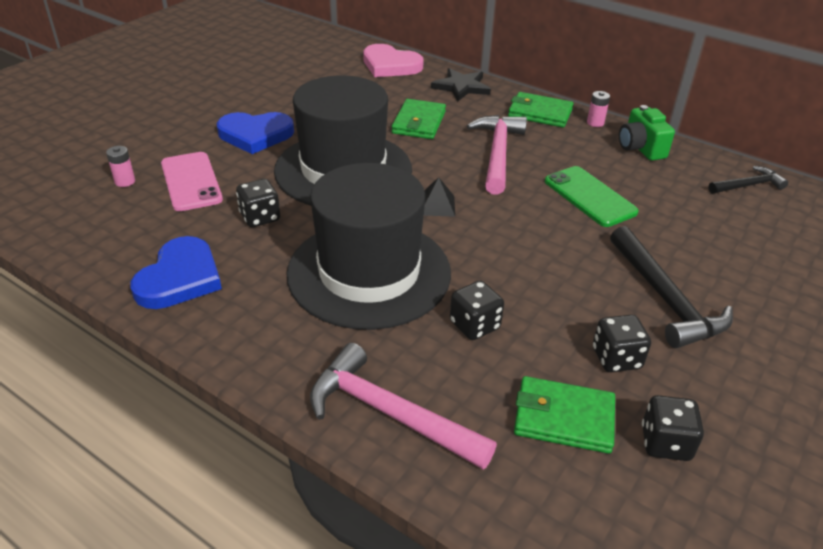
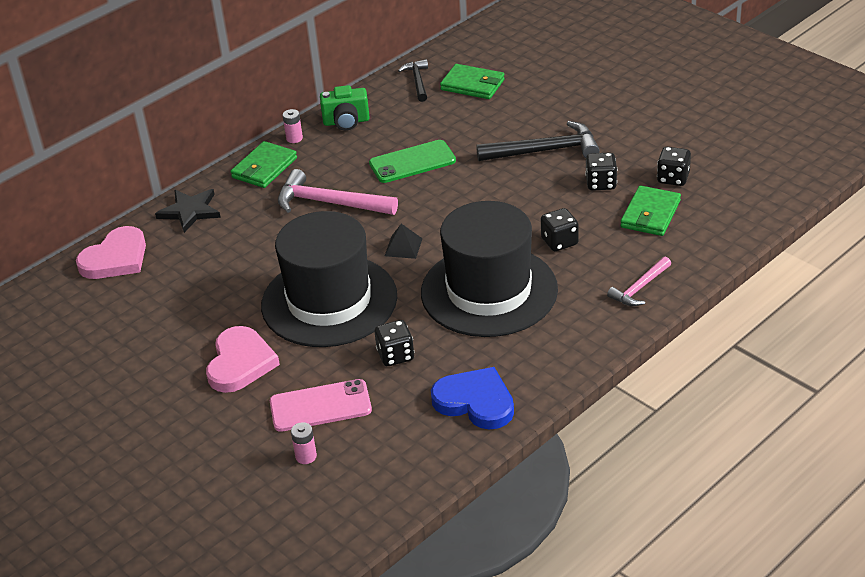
camera: 75 degrees left, 0 degrees up
(255, 135) = (240, 363): blue heart -> pink heart
(390, 413) = (639, 288): pink hammer -> pink hammer, size x0.59
(419, 122) = (255, 246): green wallet -> green wallet (473, 85)

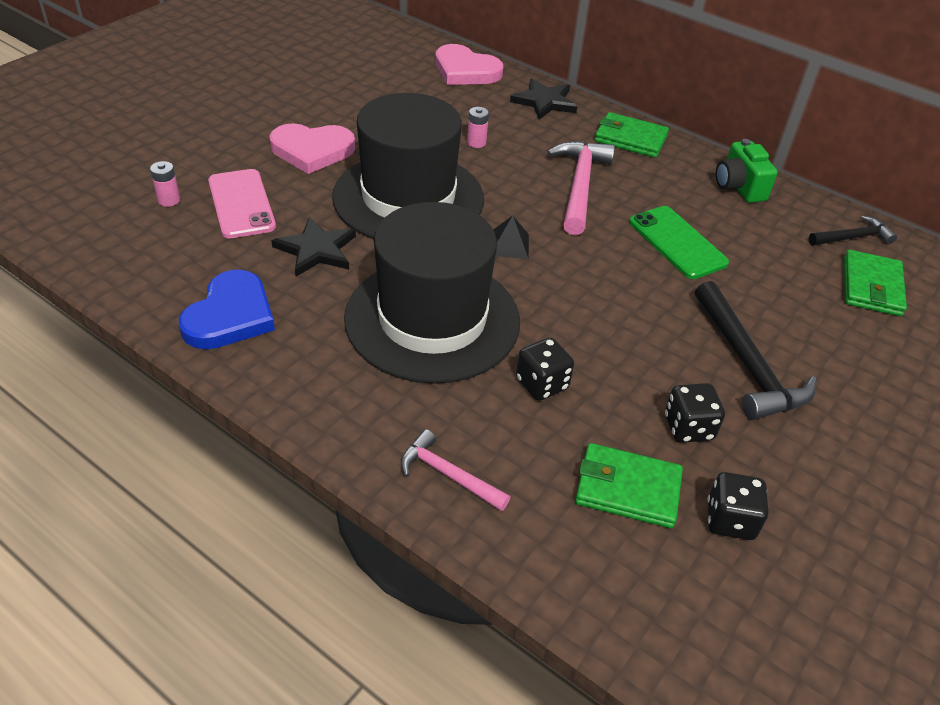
camera: 75 degrees right, 5 degrees up
(294, 138) = (691, 153): pink battery -> pink battery (476, 142)
(395, 355) = (316, 250): black dice -> black star

